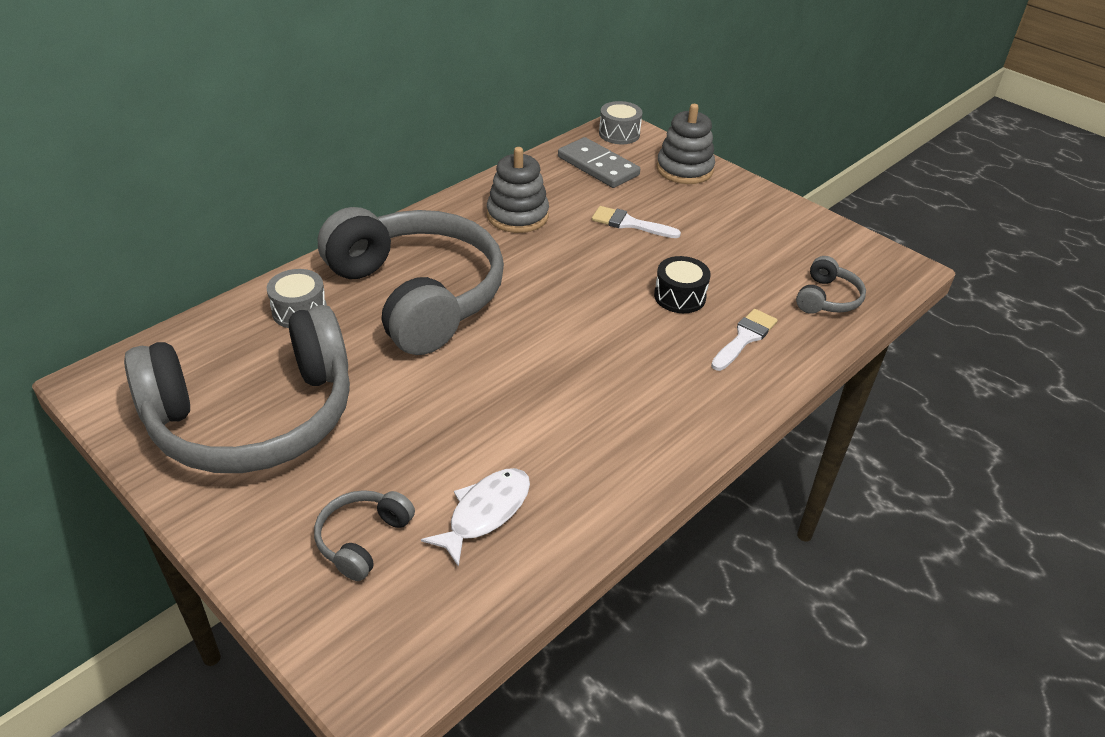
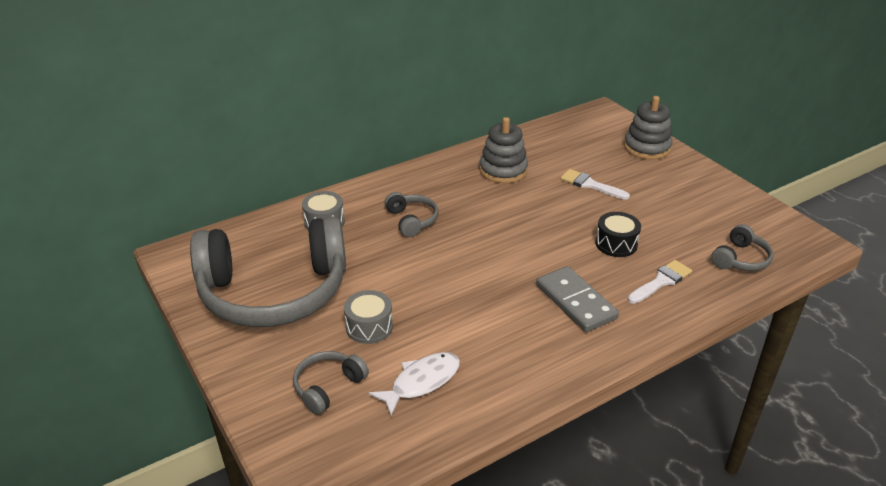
camera: 15 degrees right, 5 degrees down
(417, 295) = (411, 220): grey headphones -> grey headphones, size x0.40
(598, 166) = (577, 139): grey domino -> grey domino (576, 301)
(619, 134) = (600, 116): grey drum -> grey drum (369, 327)

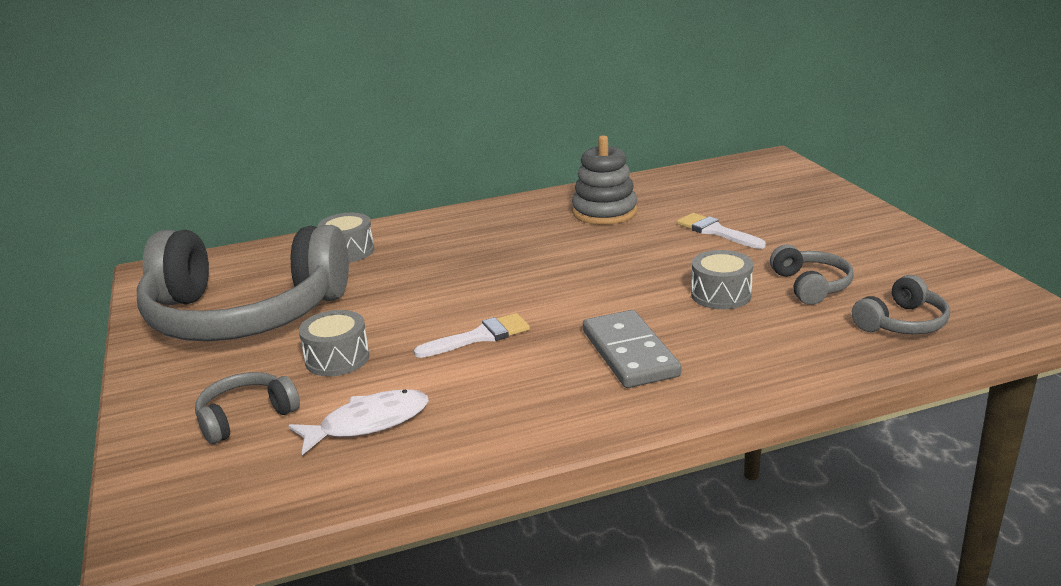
camera: 15 degrees right, 10 degrees down
(411, 220) = (457, 255): grey headphones -> grey headphones (810, 286)
(616, 244) = (721, 295): black drum -> grey drum
(647, 147) = (816, 197): grey stacking toy -> none
(661, 281) = (767, 340): white brush -> white brush (479, 337)

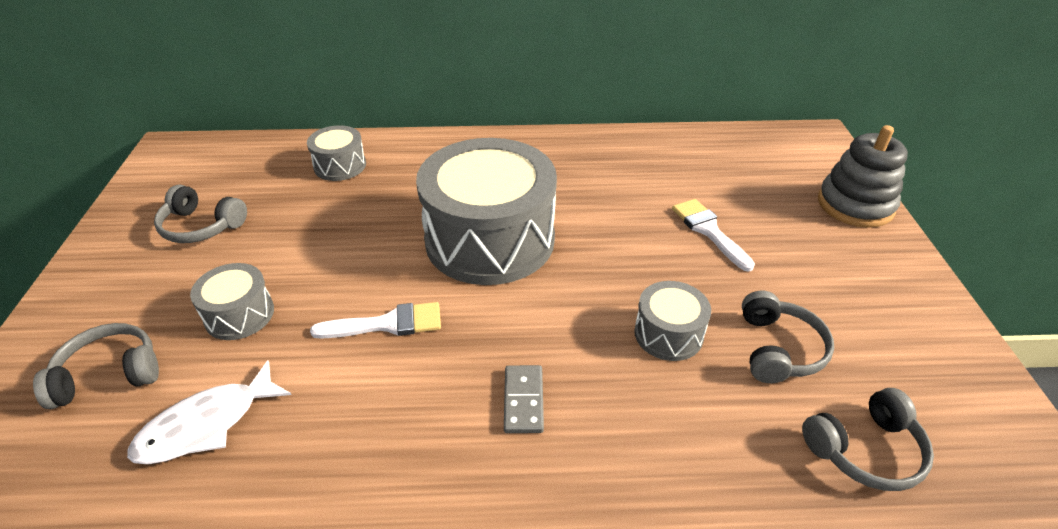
camera: 15 degrees right, 15 degrees up
(245, 314) = (202, 226): grey headphones -> grey headphones, size x0.40
(368, 423) = (207, 424): white fish -> white fish turned 150 degrees clockwise
(531, 271) = (490, 239): none -> grey drum
(604, 212) = (606, 172): grey stacking toy -> grey stacking toy (855, 205)
(630, 353) = (523, 401): grey domino -> grey domino, size x0.56

